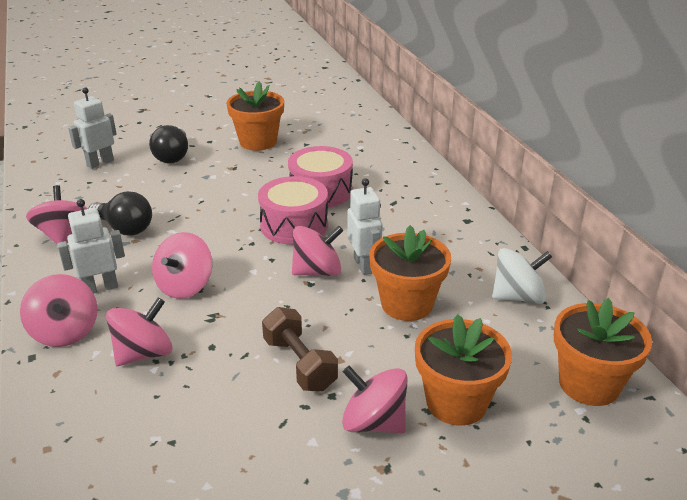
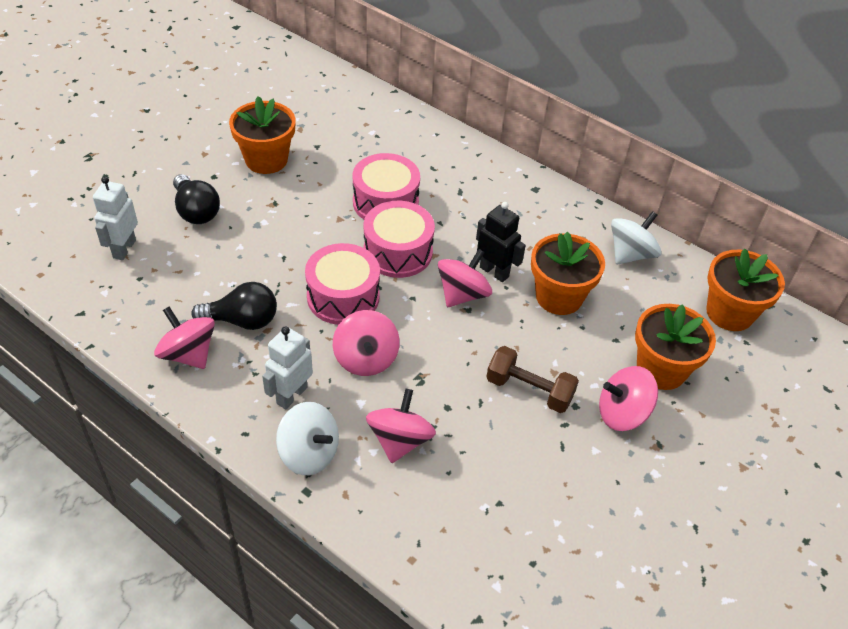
camera: 35 degrees left, 15 degrees up
(65, 331) = (309, 453): pink spinning top -> white spinning top
(216, 239) = (343, 297): none -> pink drum
(364, 265) = (494, 272): white robot -> black robot

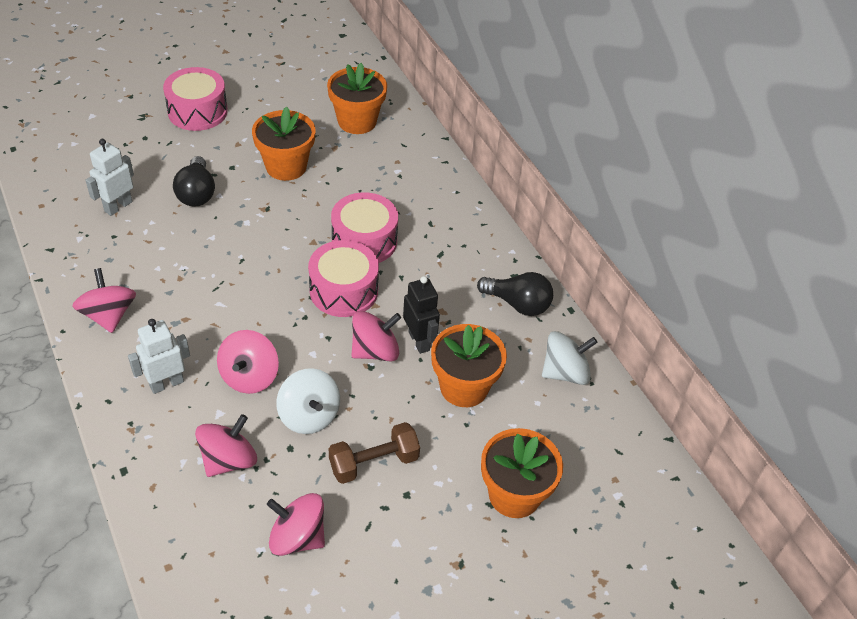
camera: 25 degrees right, 0 degrees up
(242, 320) = (170, 303): black light bulb -> black light bulb (518, 304)
(309, 453) = (147, 439): white spinning top -> white spinning top (309, 415)
(343, 297) = (268, 314): pink drum -> pink drum (197, 111)
(529, 390) = (374, 463): brown dumbbell -> brown dumbbell turned 75 degrees counterclockwise
(622, 413) = (446, 520): pink spinning top -> pink spinning top (297, 537)
(729, 313) = (625, 468): orange flower pot -> orange flower pot (357, 121)

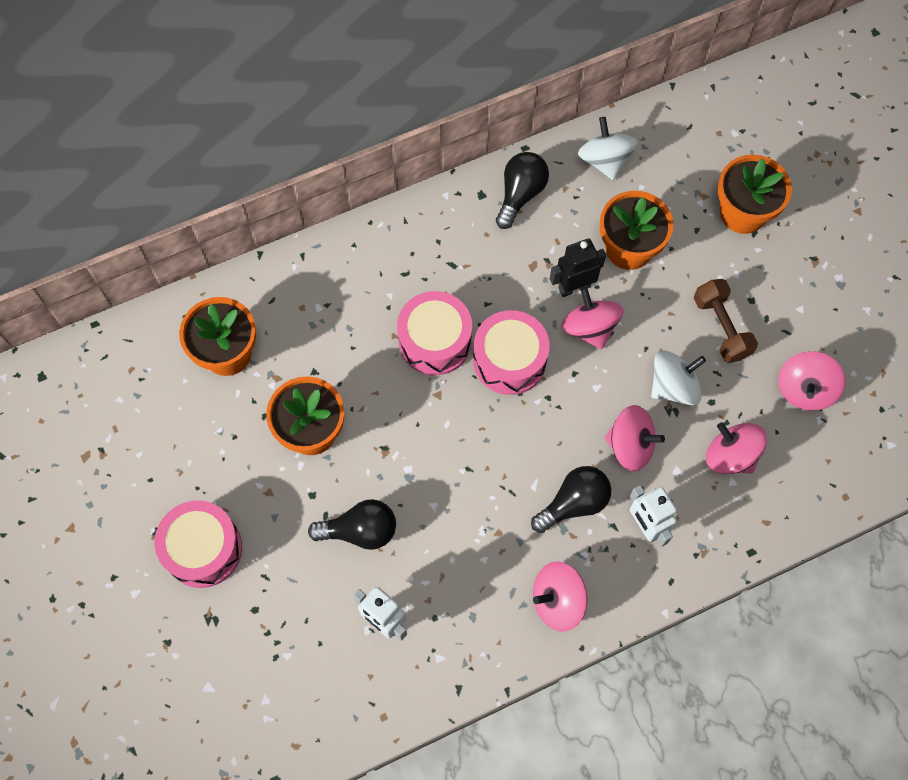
camera: 85 degrees left, 20 degrees up
(198, 331) = (574, 503): none -> black light bulb

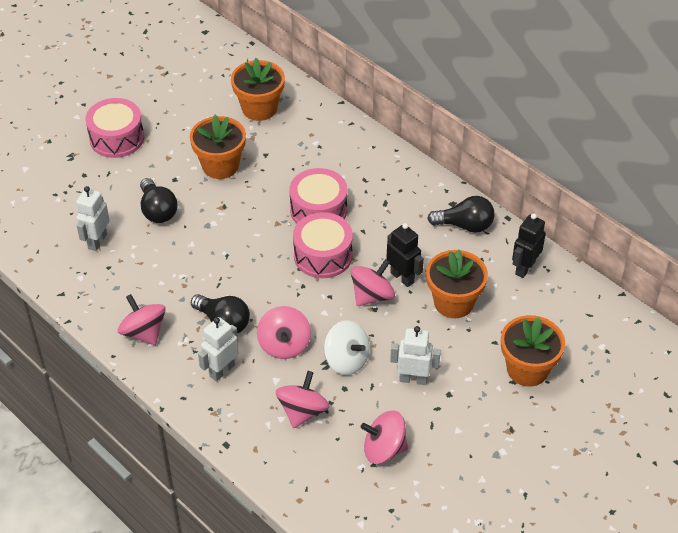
camera: 70 degrees right, 20 degrees down
(605, 160) = (524, 268): white spinning top -> black robot
(721, 327) = (413, 379): brown dumbbell -> white robot

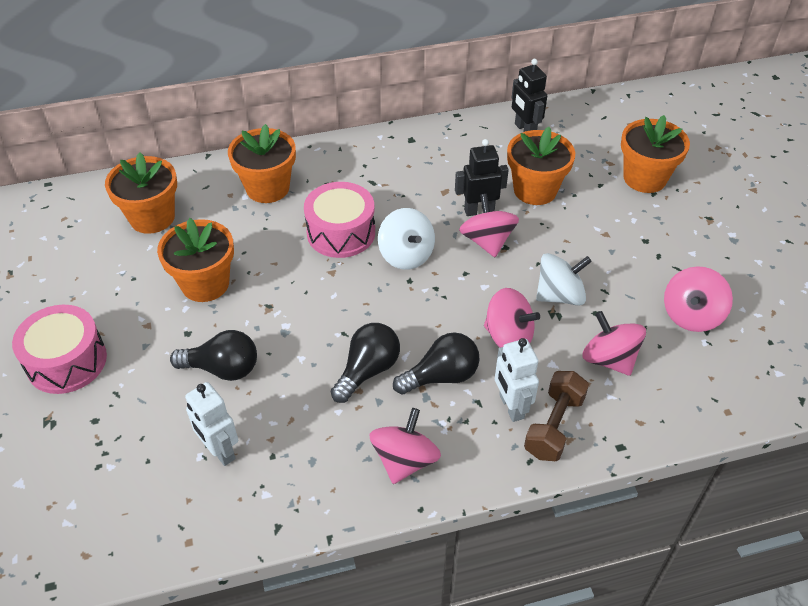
camera: 60 degrees left, 0 degrees up
(144, 332) = (404, 460): pink spinning top -> pink spinning top turned 120 degrees clockwise
(220, 400) = (554, 426): none -> brown dumbbell
(323, 255) = (406, 255): pink drum -> white spinning top
(333, 150) = (267, 188): none -> orange flower pot
(413, 379) = (613, 257): white robot -> none
(465, 225) = (445, 143): black light bulb -> black light bulb (368, 370)

